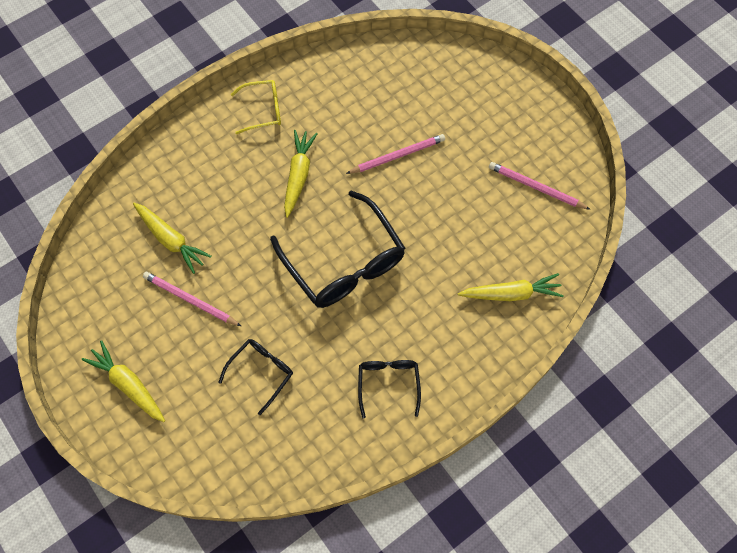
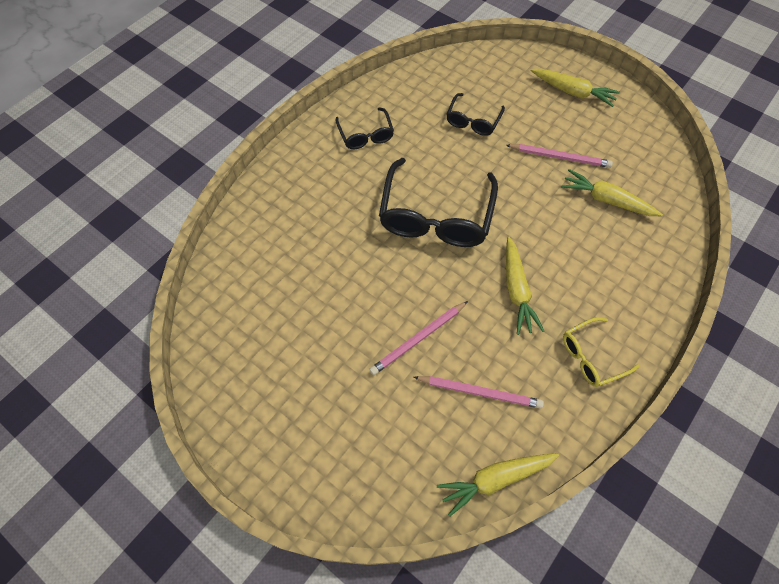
camera: 165 degrees right, 5 degrees down
(345, 263) = (435, 217): black glasses -> black glasses turned 120 degrees counterclockwise
(511, 293) = (270, 226): yellow carrot -> yellow carrot (495, 479)
(536, 187) = (255, 339): pink pencil -> pink pencil (480, 392)

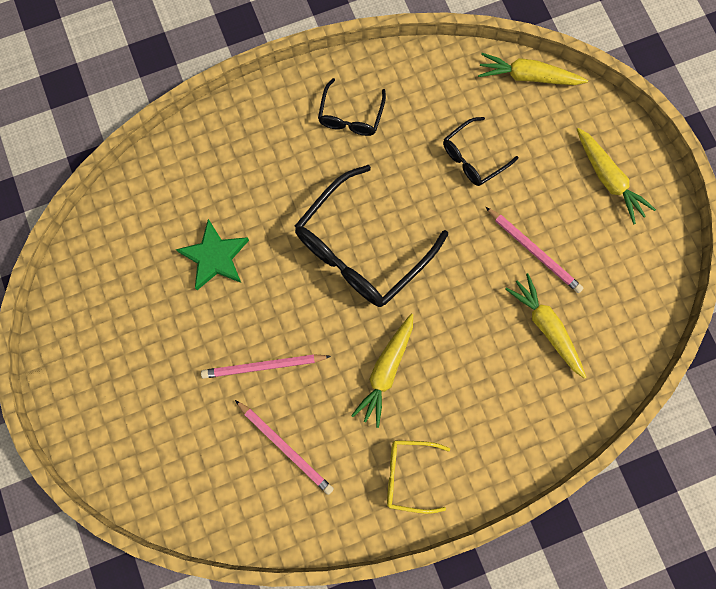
camera: 30 degrees right, 15 degrees up
(323, 279) = (215, 257): none -> green star
(495, 479) = (247, 529): yellow carrot -> yellow carrot (528, 76)

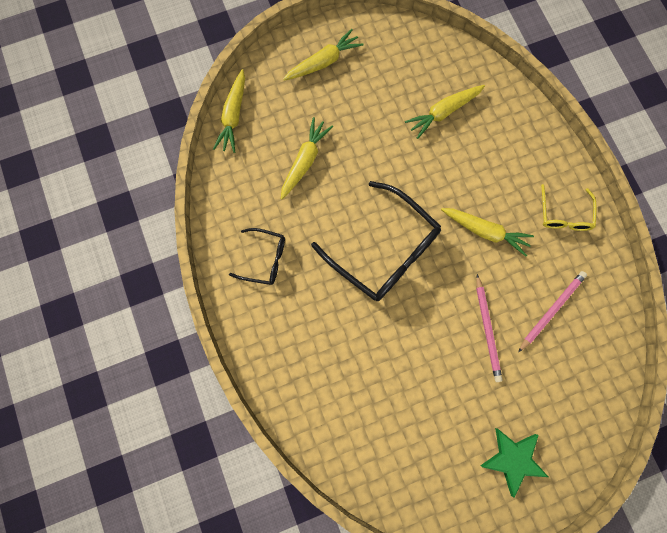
camera: 90 degrees left, 0 degrees up
(215, 257) = (394, 375): green star -> green star (513, 459)
(472, 158) = (305, 161): black glasses -> yellow carrot
(534, 251) = (383, 118): pink pencil -> none

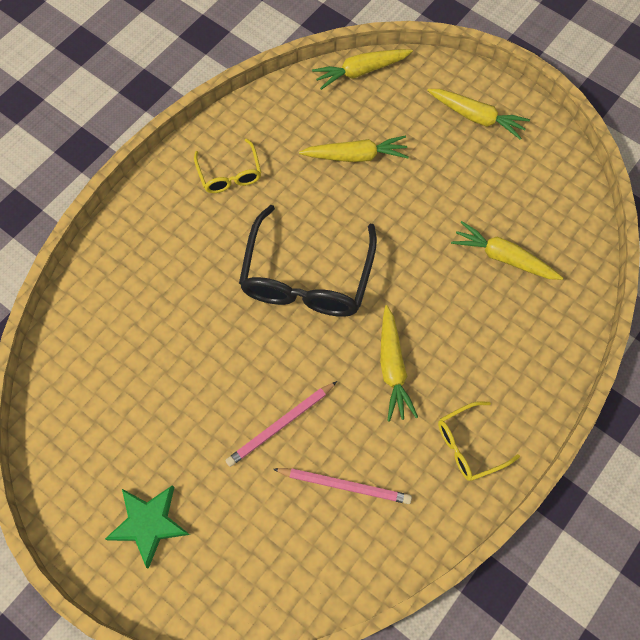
camera: 60 degrees right, 10 degrees down
(265, 259) = (230, 175): black glasses -> yellow glasses

